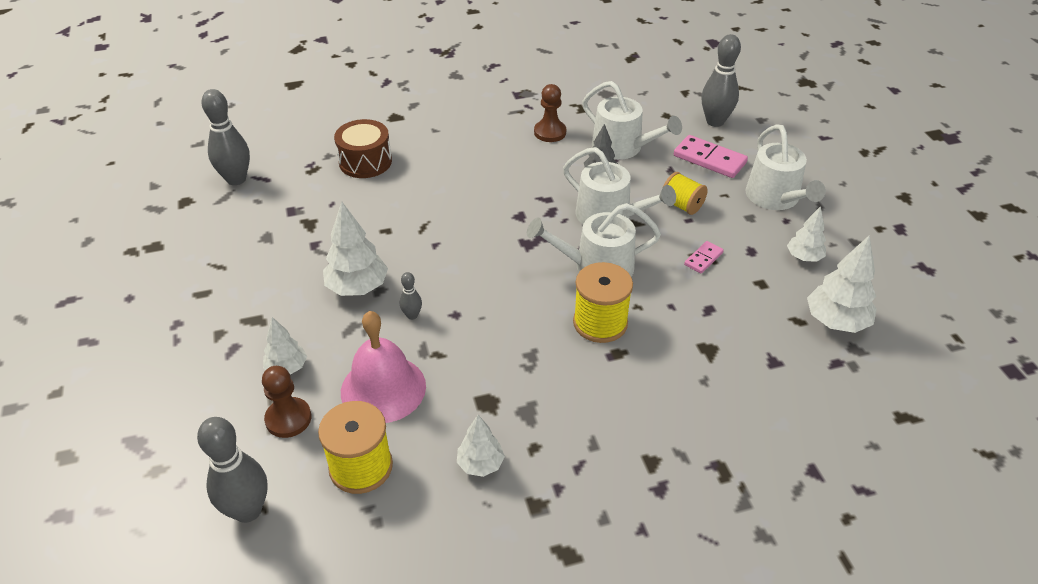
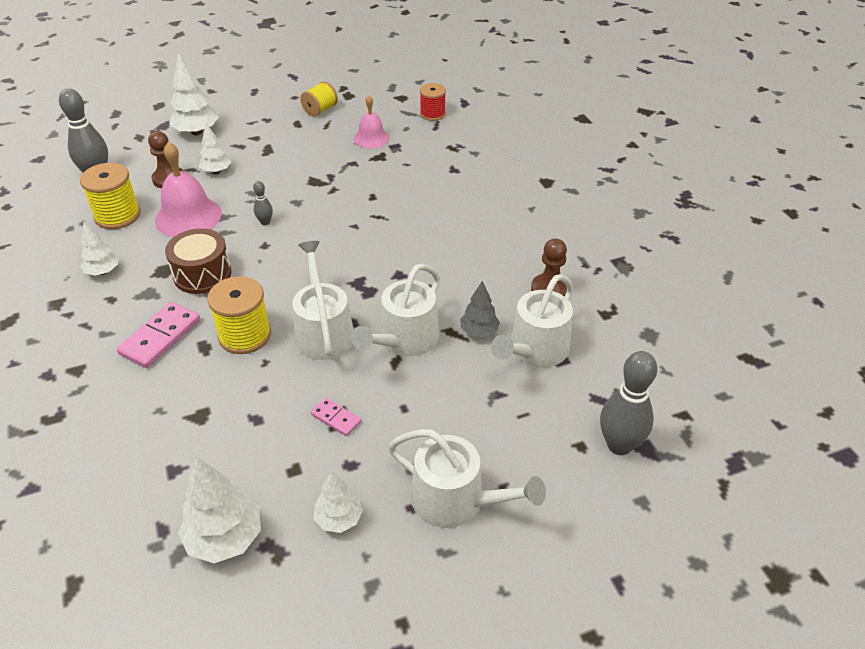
camera: 85 degrees right, 0 degrees up
(236, 179) = (432, 114): grey bowling pin -> red spool
(267, 228) = (371, 138): none -> pink bell
(357, 287) = (300, 191): white tree -> white tree (197, 132)
(365, 162) = (469, 173): brown drum -> brown drum (202, 274)
(682, 205) = (430, 402): yellow spool -> yellow spool (320, 110)
(709, 159) = (528, 434): pink domino -> pink domino (160, 337)
(775, 198) = (456, 500): white watering can -> white watering can turned 135 degrees counterclockwise

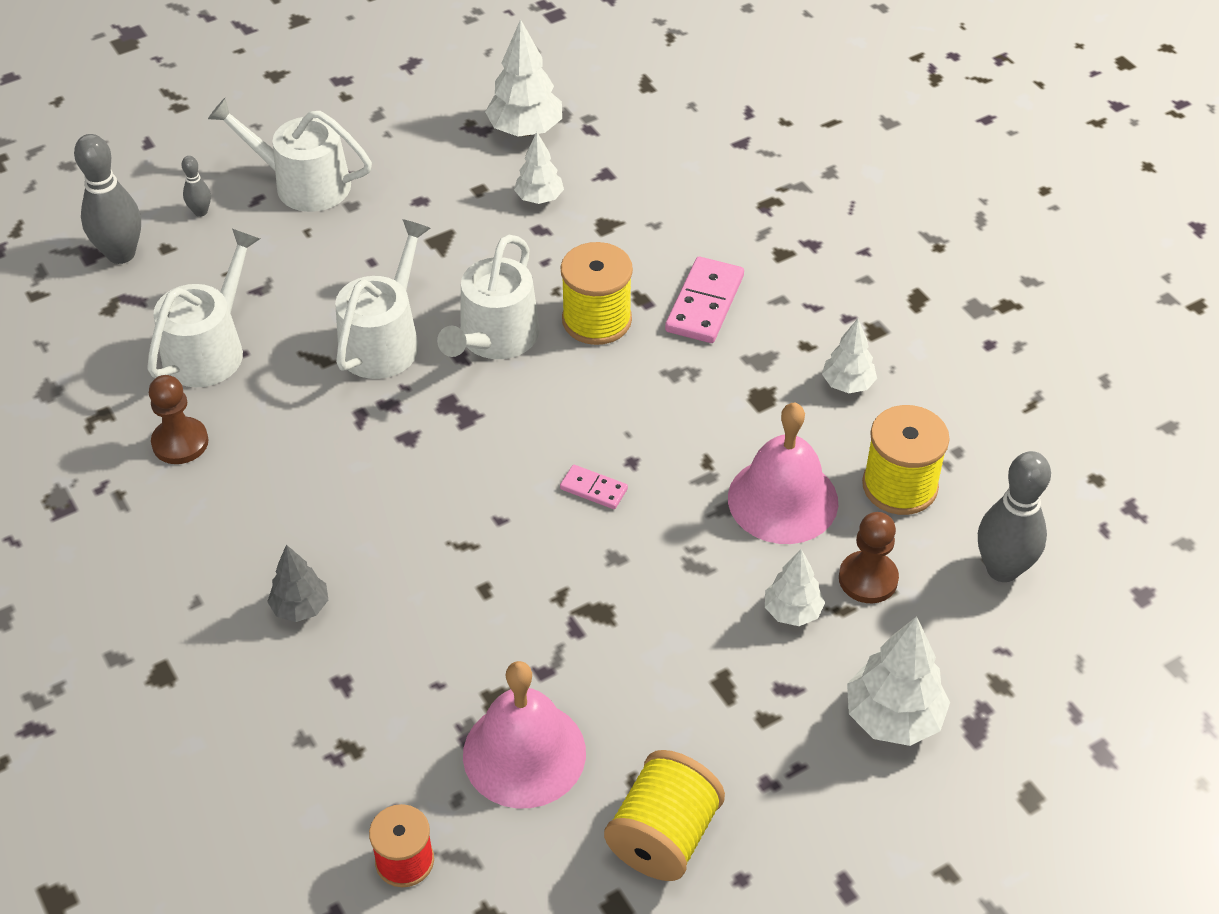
camera: 170 degrees right, 5 degrees up
(202, 274) = (701, 399): brown drum -> none
(265, 222) = (650, 506): grey bowling pin -> grey bowling pin (200, 212)
(320, 110) = (663, 836): yellow spool -> yellow spool, size x1.50
(323, 331) = (495, 338): white watering can -> white watering can turned 45 degrees clockwise
(336, 418) = (448, 241): pink domino -> pink domino (593, 489)
(339, 519) = (420, 156): white tree -> white tree (539, 198)
(371, 138) = (524, 753): pink bell -> pink bell, size x1.61
(479, 331) = (284, 365): grey tree -> grey tree (300, 607)

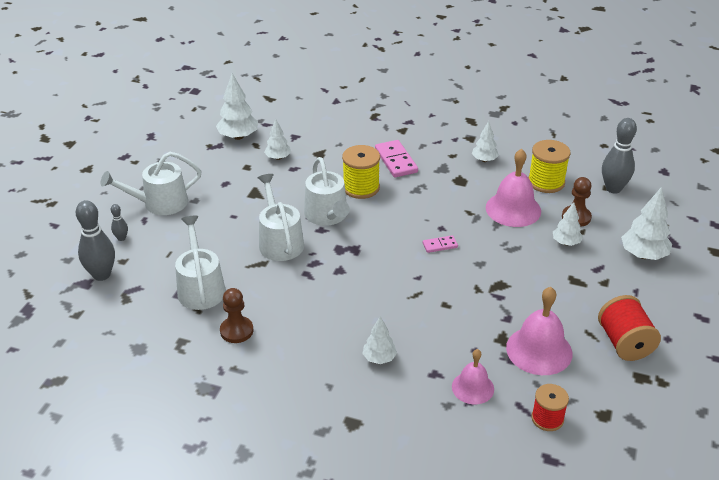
camera: 40 degrees left, 10 degrees down
(300, 607) = (379, 358): grey tree -> white tree
(365, 740) = (472, 387): none -> pink bell
(663, 836) = (624, 343): yellow spool -> red spool

